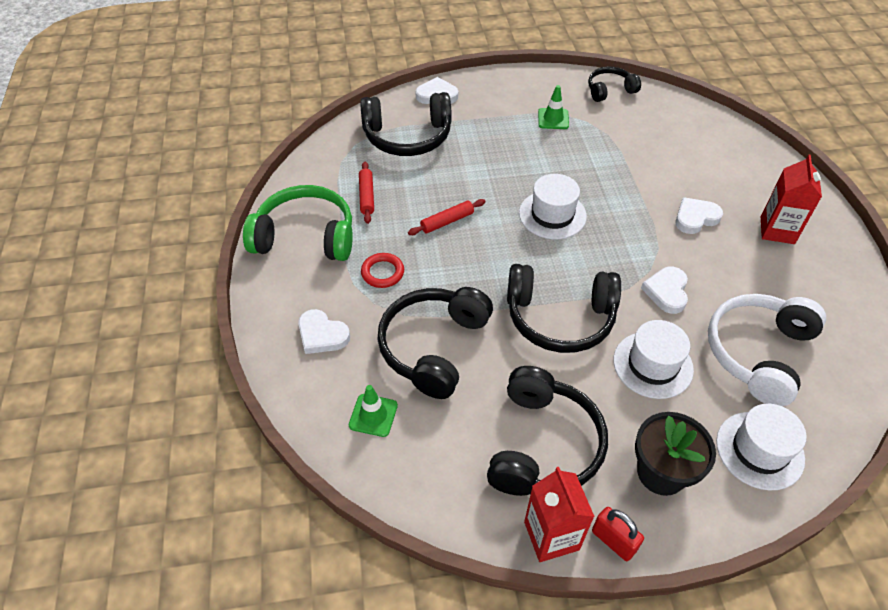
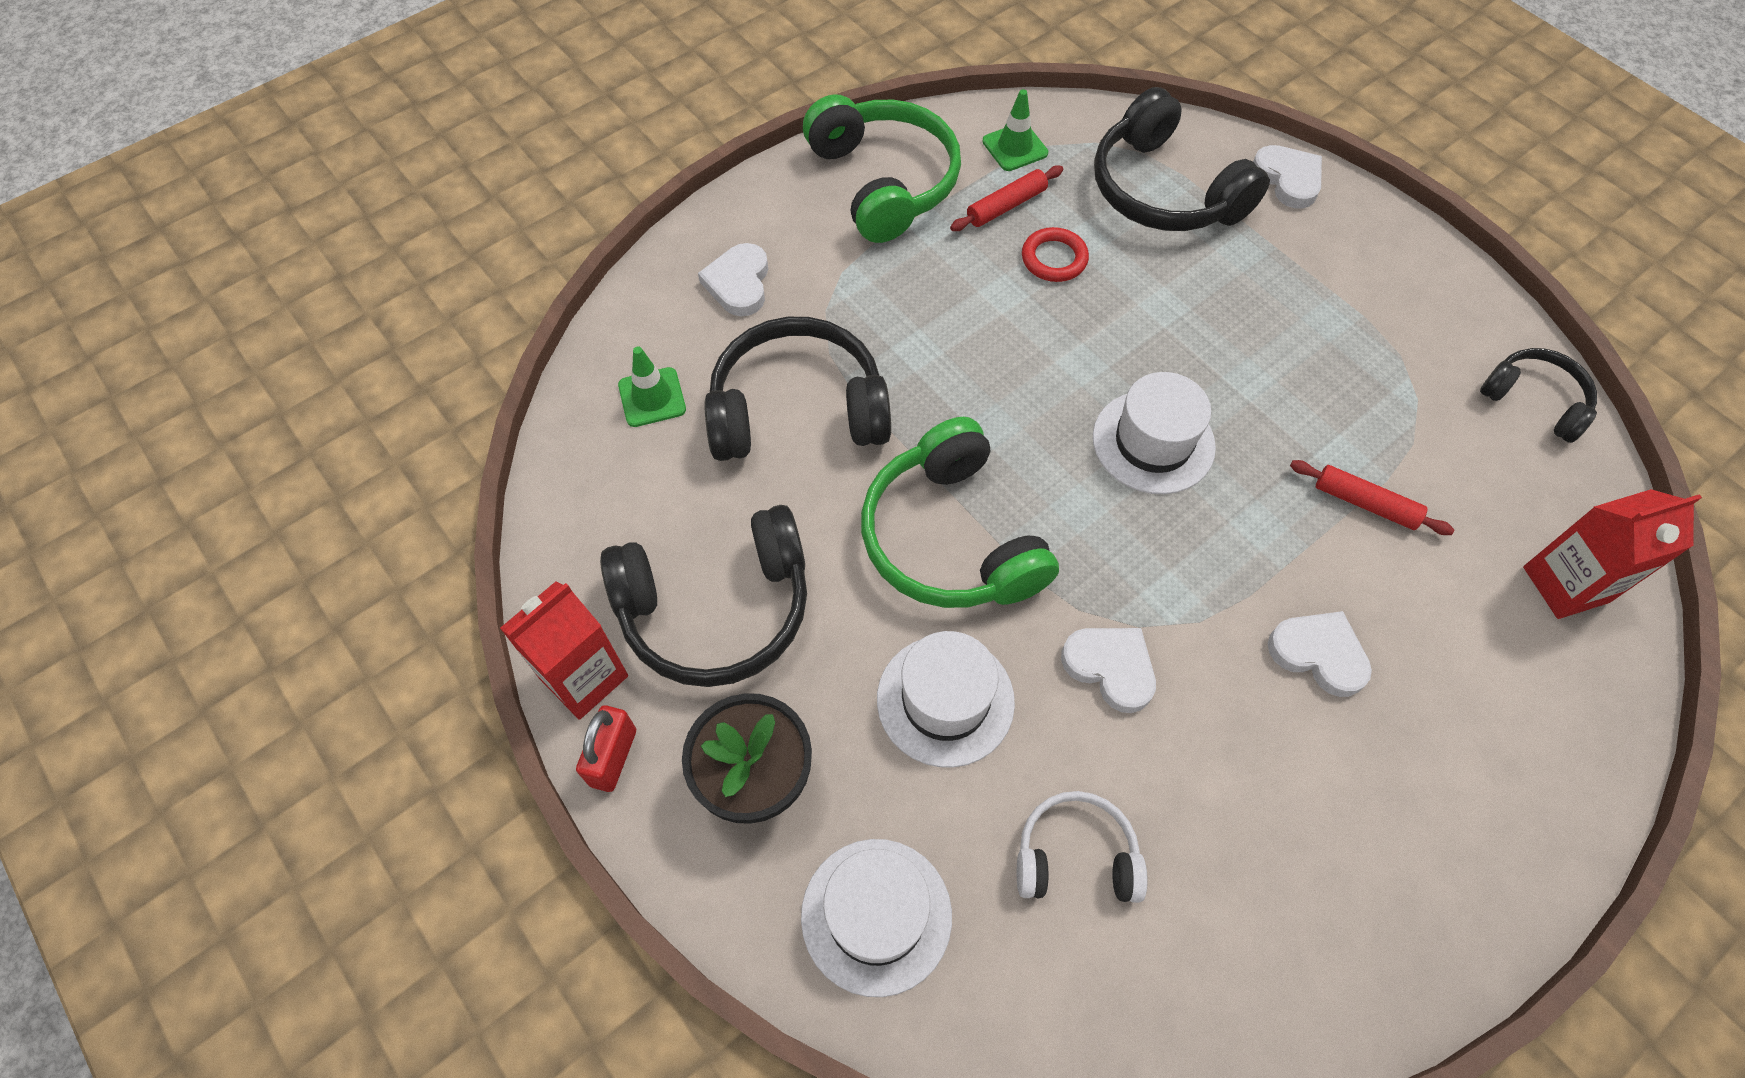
camera: 60 degrees right, 10 degrees up
(382, 272) = (883, 293): red ring -> red ring (1054, 258)
(447, 221) = (1032, 318): red rolling pin -> red rolling pin (1365, 503)
(553, 119) = (1377, 350): green traffic cone -> green traffic cone (1015, 147)
(559, 317) = (951, 538): black headphones -> green headphones
(666, 291) = (1110, 668): white heart -> white heart turned 60 degrees clockwise
(758, 353) = (1075, 856): white headphones -> white headphones, size x0.57
(777, 230) = (1400, 804): red carton -> red carton (1565, 584)

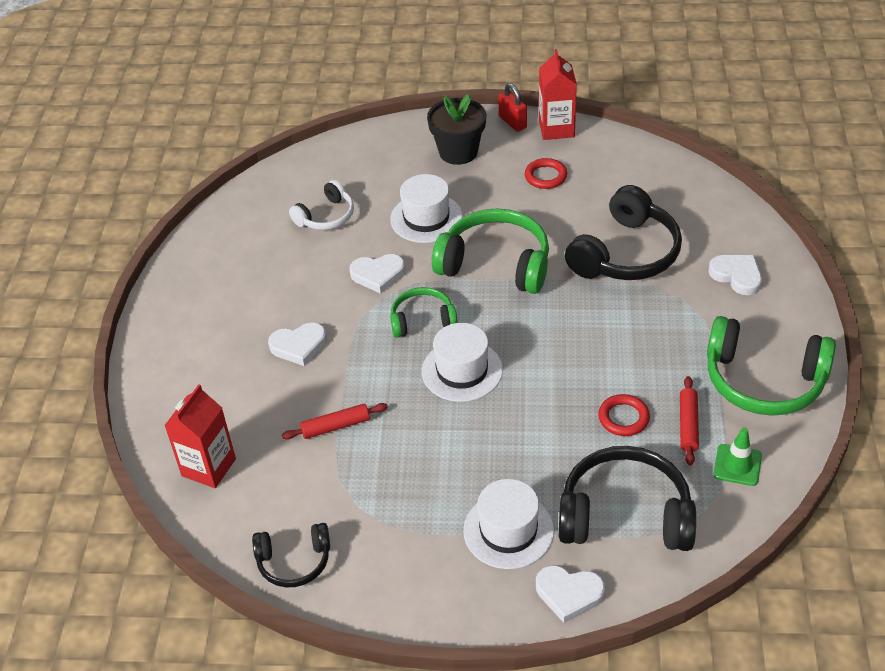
camera: 135 degrees right, 15 degrees down
(652, 397) = (687, 209): green traffic cone -> none
(716, 608) = (545, 176): black headphones -> red ring
(876, 916) = (374, 156): white hat -> white hat (508, 530)
(1127, 545) = (422, 320): none -> green headphones

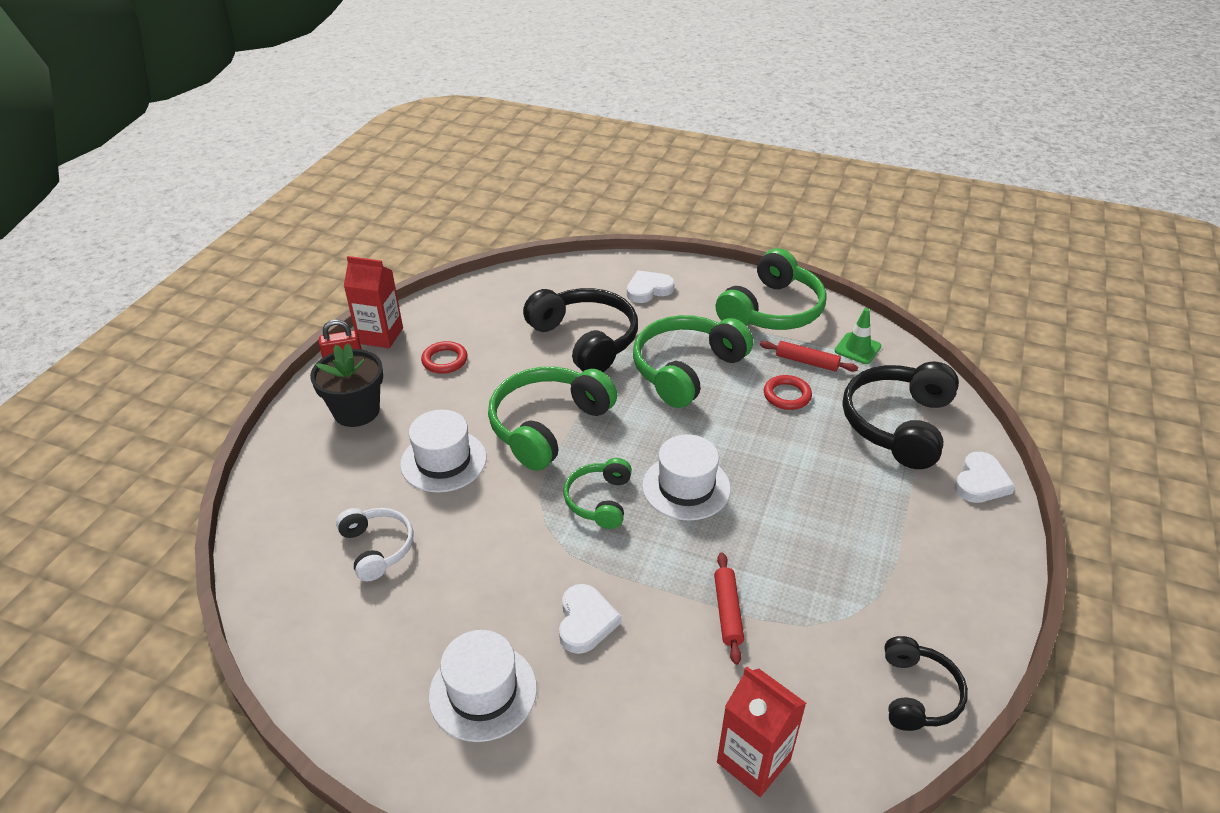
camera: 75 degrees left, 5 degrees down
(378, 275) = (508, 522): white heart -> none
(508, 530) = (902, 504): white hat -> white hat (483, 692)
(621, 335) = (686, 370): none -> green headphones

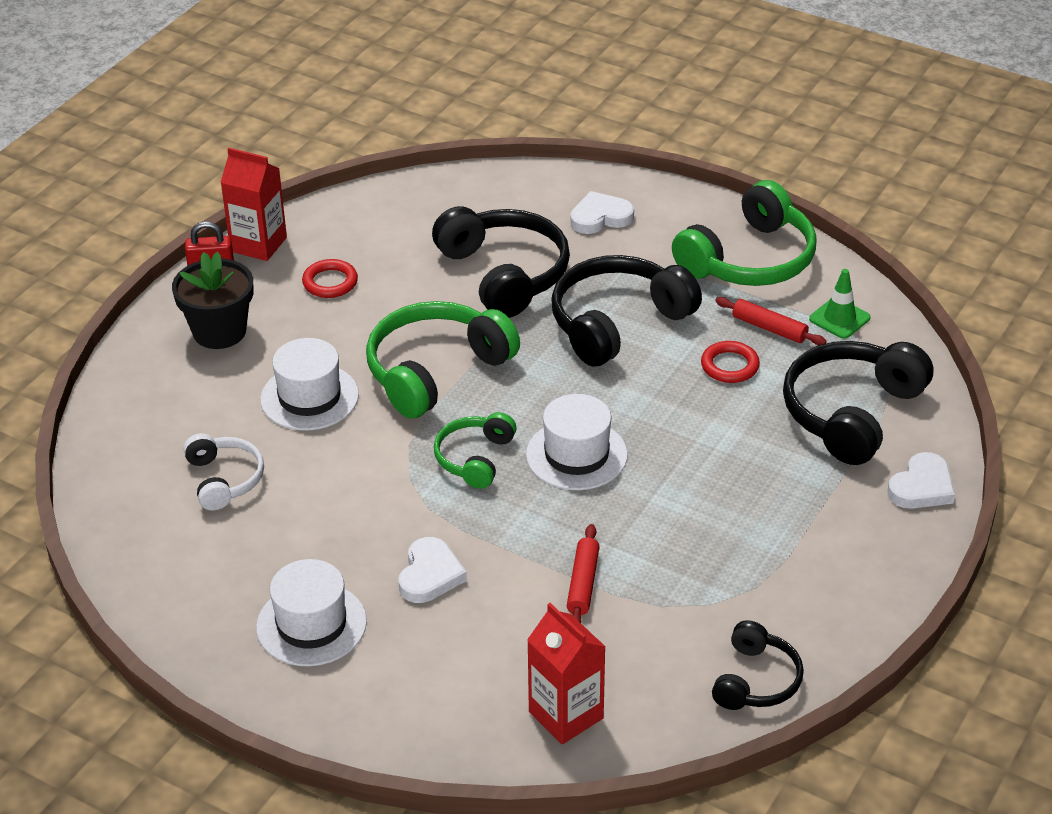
camera: 10 degrees right, 0 degrees up
(686, 370) = (618, 323): green headphones -> black headphones

